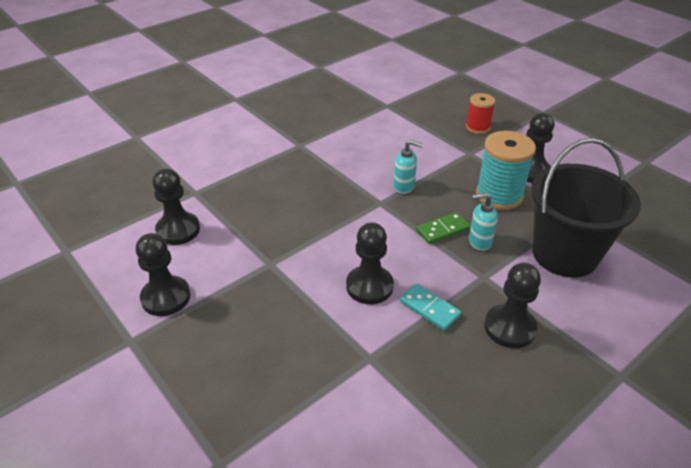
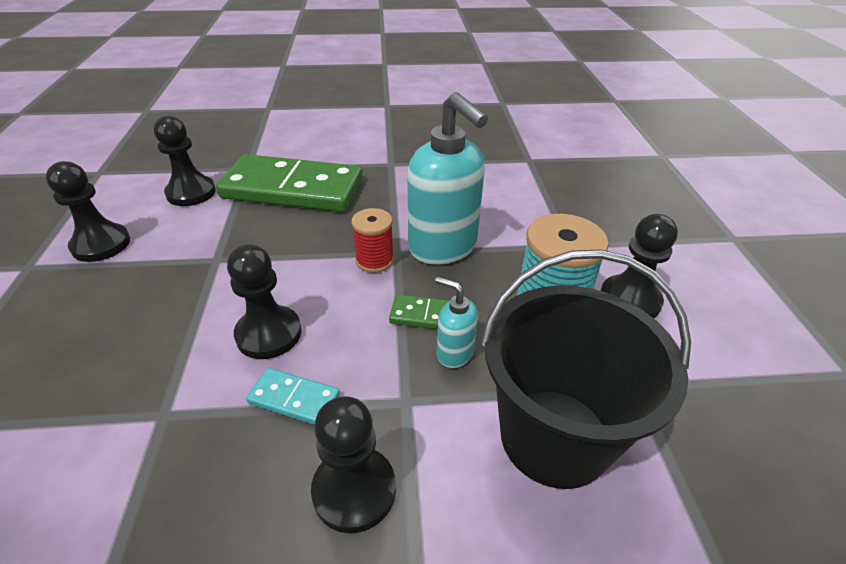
camera: 35 degrees right, 0 degrees up
(254, 192) = (293, 189): none -> green domino
(404, 187) = (443, 247): turquoise soap dispenser -> turquoise soap dispenser, size x2.11
(429, 308) = (294, 399): turquoise domino -> turquoise domino turned 60 degrees counterclockwise
(478, 127) = (614, 221): red spool -> red spool (374, 260)

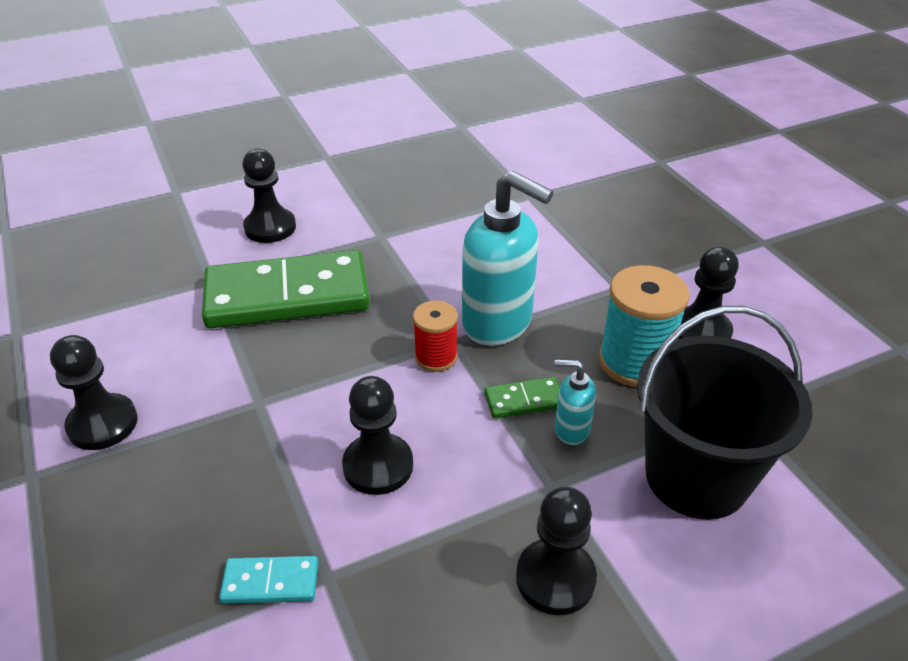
camera: 20 degrees left, 0 degrees up
(191, 193) = (164, 331): black pawn -> black pawn (270, 227)
(294, 399) = (448, 520): turquoise domino -> turquoise domino (270, 582)

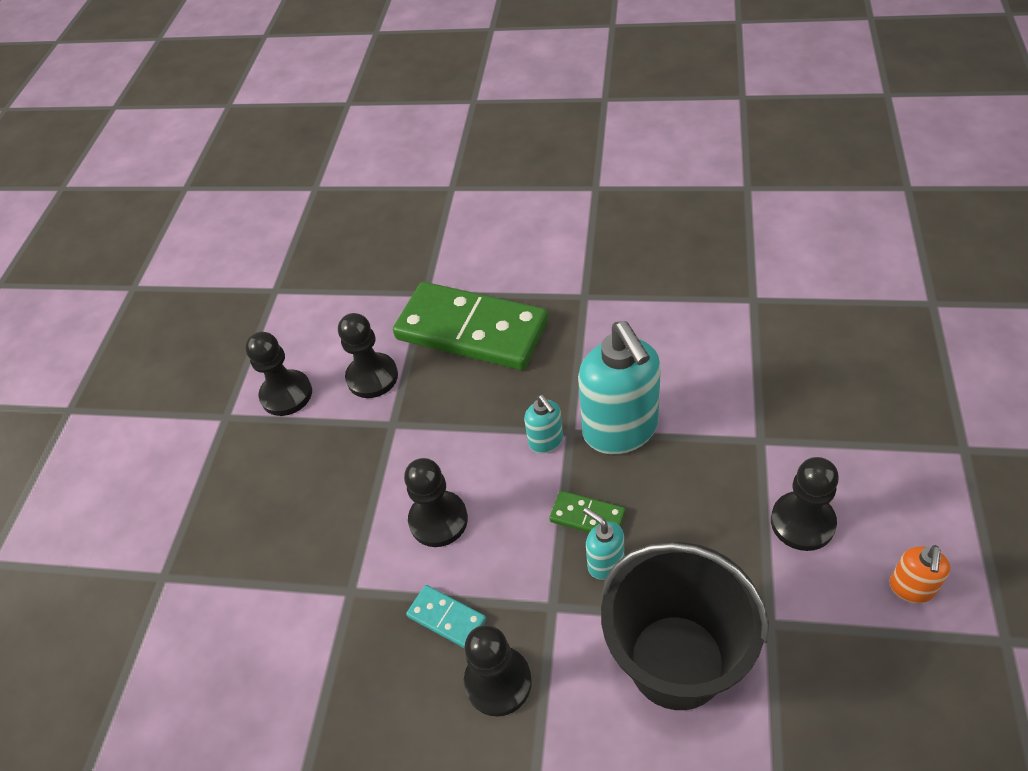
camera: 40 degrees right, 10 degrees up
(270, 227) = (501, 253): black pawn -> black pawn (372, 377)
(270, 582) = (314, 575): turquoise domino -> turquoise domino (446, 618)
(436, 357) = (546, 441): red spool -> turquoise soap dispenser
(634, 362) = (712, 525): turquoise spool -> none
(813, 343) = (911, 588): none -> orange soap dispenser

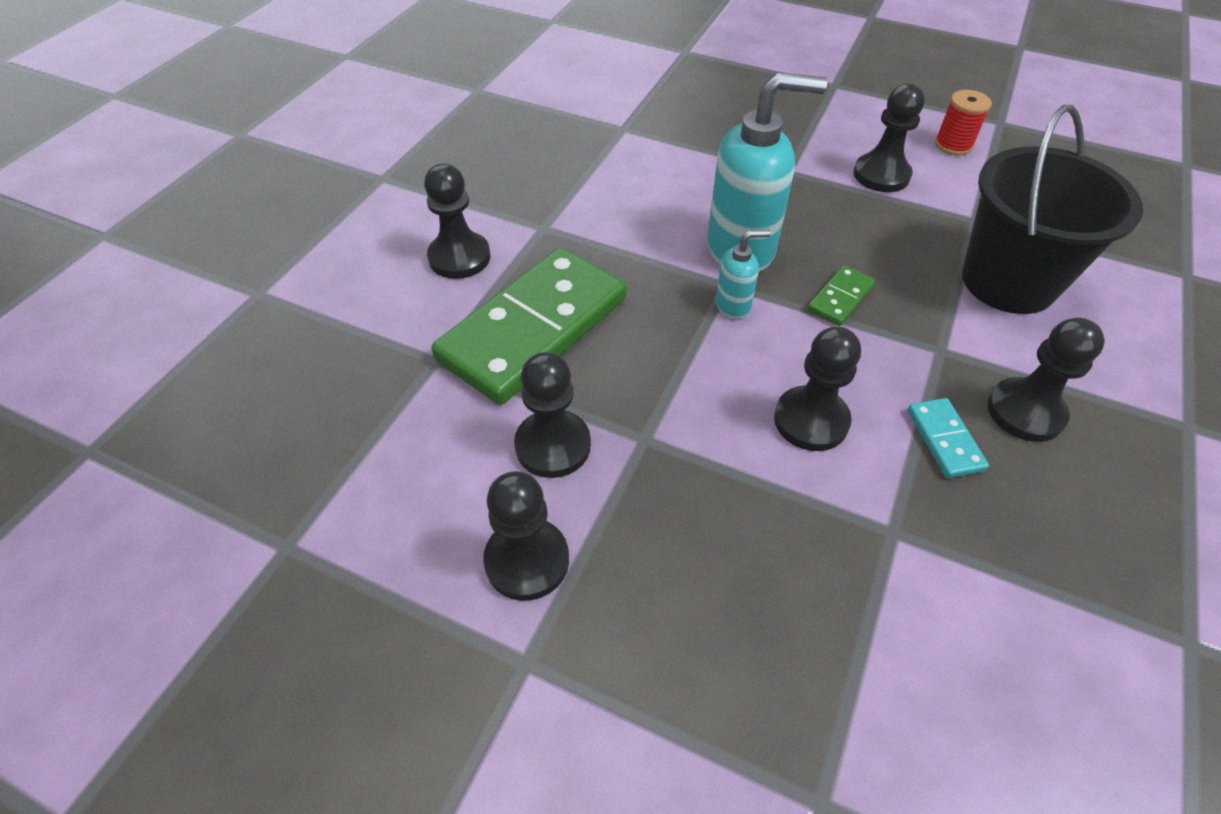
camera: 80 degrees left, 0 degrees up
(446, 618) = (945, 440): turquoise domino -> turquoise domino turned 60 degrees counterclockwise
(527, 264) = (459, 257): none -> black pawn
(605, 563) = (898, 299): turquoise soap dispenser -> none
(911, 588) = (953, 145): orange soap dispenser -> red spool

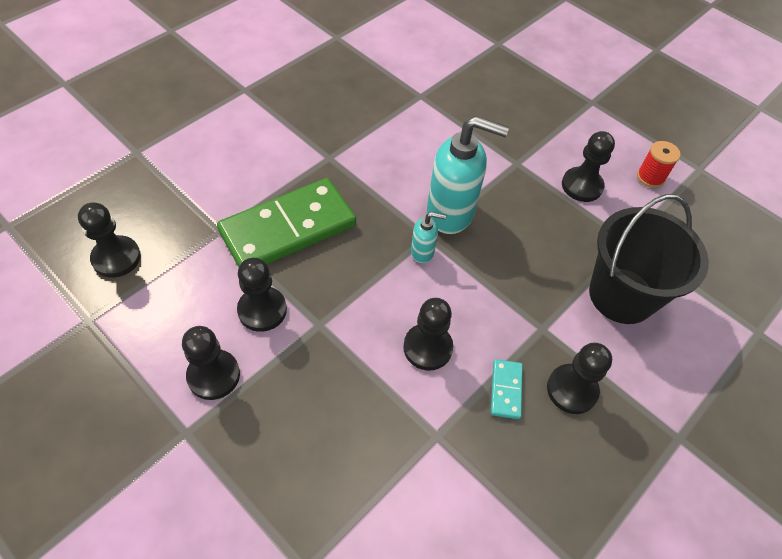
camera: 15 degrees right, 5 degrees up
(459, 257) = (266, 163): black pawn -> black pawn (116, 258)
(840, 298) = (496, 270): green domino -> none

